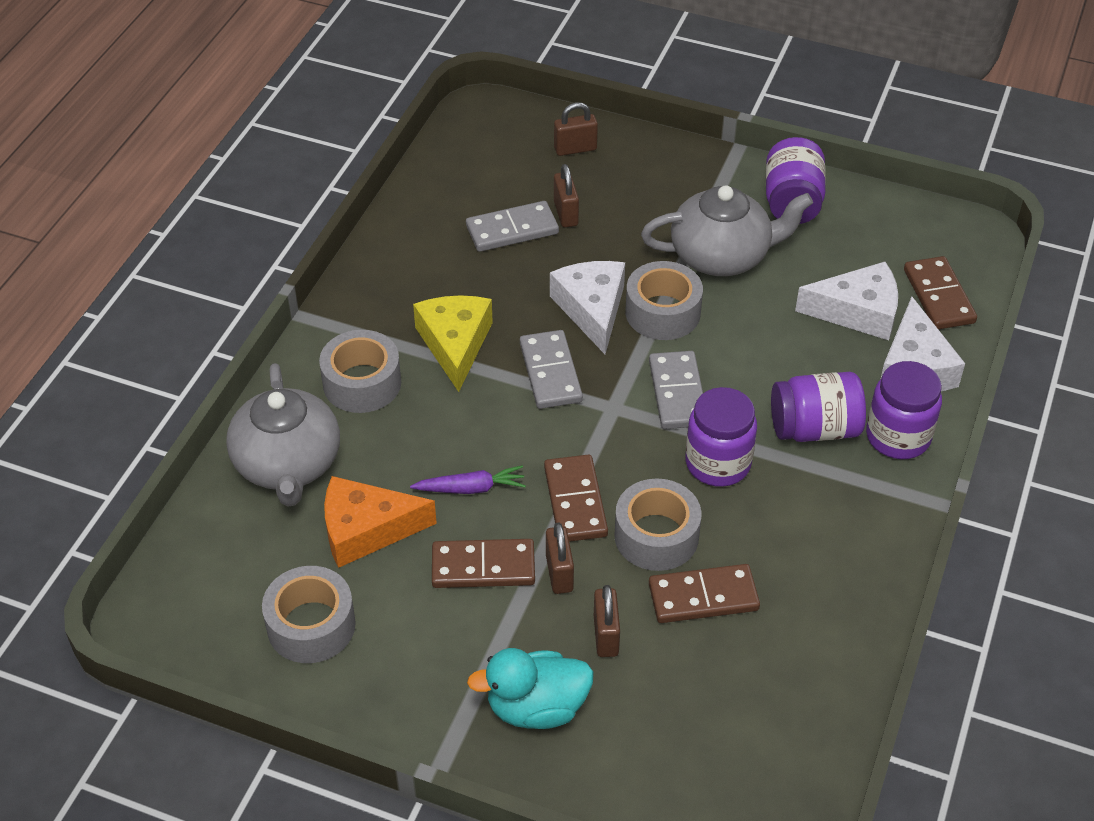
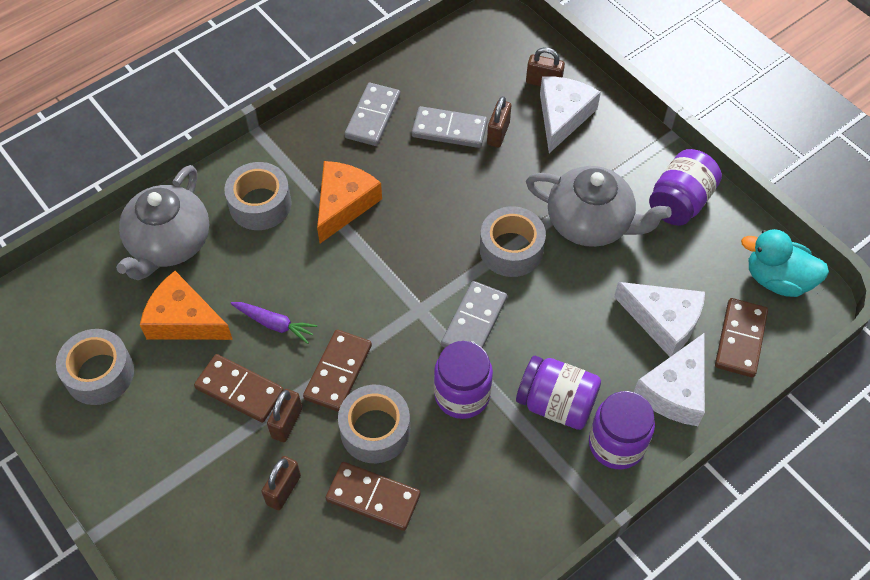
camera: 30 degrees right, 10 degrees up
(455, 344) = (344, 204): yellow cheese -> orange cheese
(536, 708) = (198, 519): turquoise duck -> turquoise duck (777, 279)
(550, 372) = (394, 259): grey domino -> grey domino (373, 116)
(592, 309) = (461, 222): white cheese -> white cheese (562, 116)

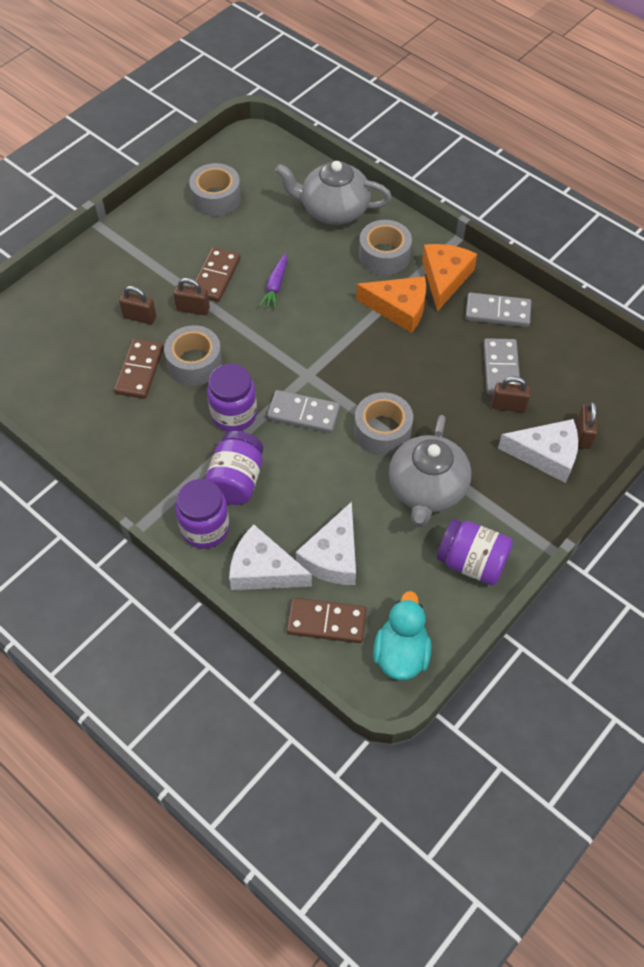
camera: 80 degrees right, 0 degrees up
(184, 320) = (268, 233): orange cheese -> orange cheese (445, 279)
(338, 372) = (241, 332): brown domino -> none

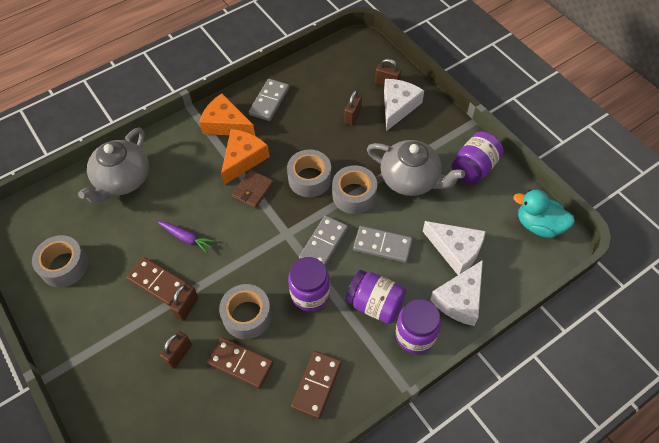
camera: 75 degrees left, 0 degrees up
(326, 622) = (509, 266): brown domino -> brown domino (317, 385)
(357, 329) = (253, 190): none -> brown wallet
(384, 255) = (187, 156): grey tape -> grey tape (309, 179)
(501, 369) = (320, 112): grey domino -> grey domino (382, 245)

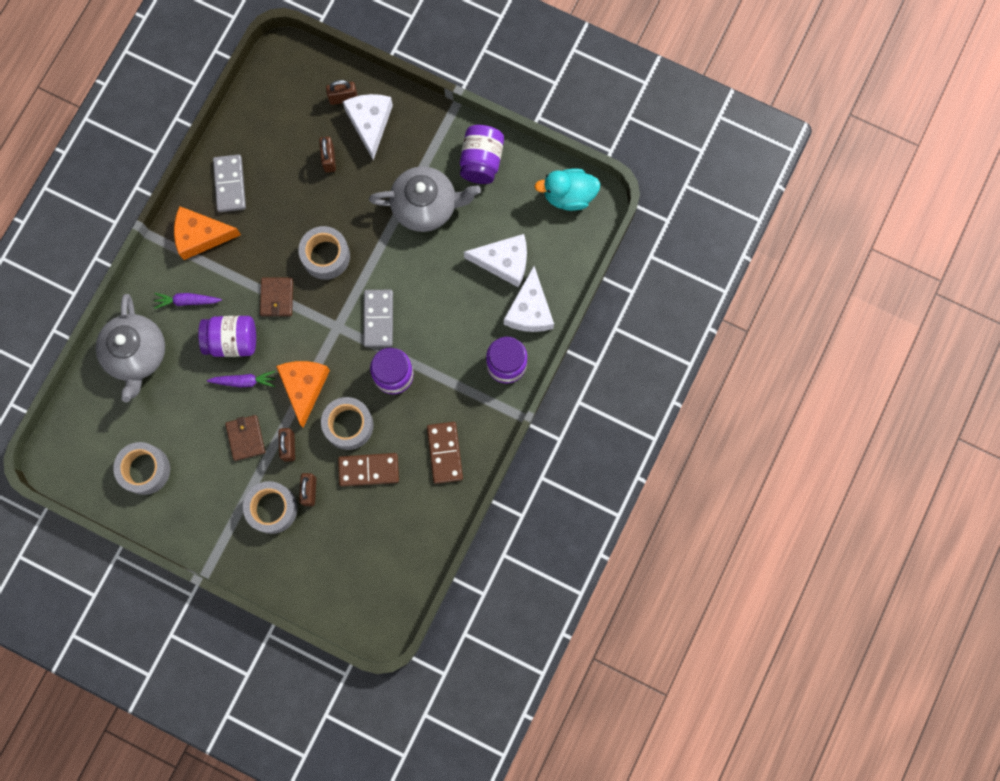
camera: 30 degrees left, 20 degrees up
(157, 282) = (246, 438): brown domino -> brown wallet
(185, 161) = (187, 301): none -> purple carrot
(243, 159) = (245, 268): orange cheese -> orange cheese (304, 387)
(354, 195) = (379, 252): grey tape -> grey tape (272, 508)
(375, 304) = (457, 354): purple jar -> purple jar (232, 341)
(382, 245) = (434, 292): grey domino -> none

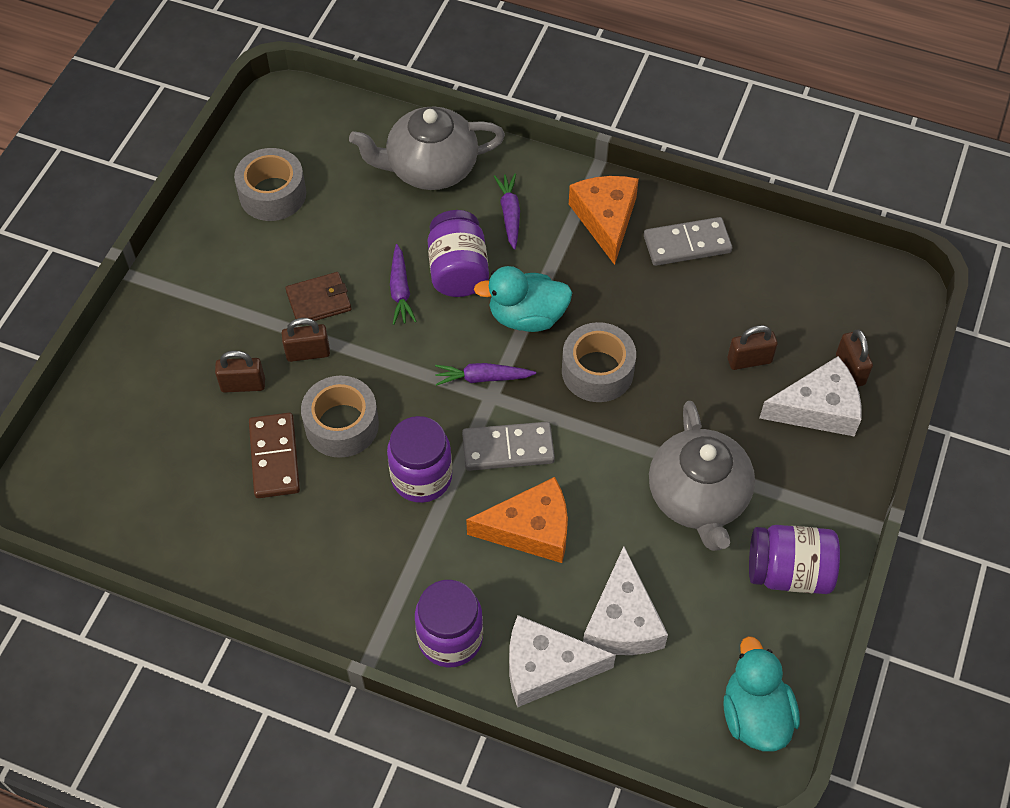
camera: 85 degrees right, 20 degrees down
(272, 508) = (218, 342): grey tape -> none
(277, 297) = (527, 317): brown wallet -> turquoise duck
(304, 387) = (396, 363): orange cheese -> orange cheese (530, 529)
(322, 331) = (482, 378): none -> purple carrot
(445, 453) = (302, 559): brown domino -> none

